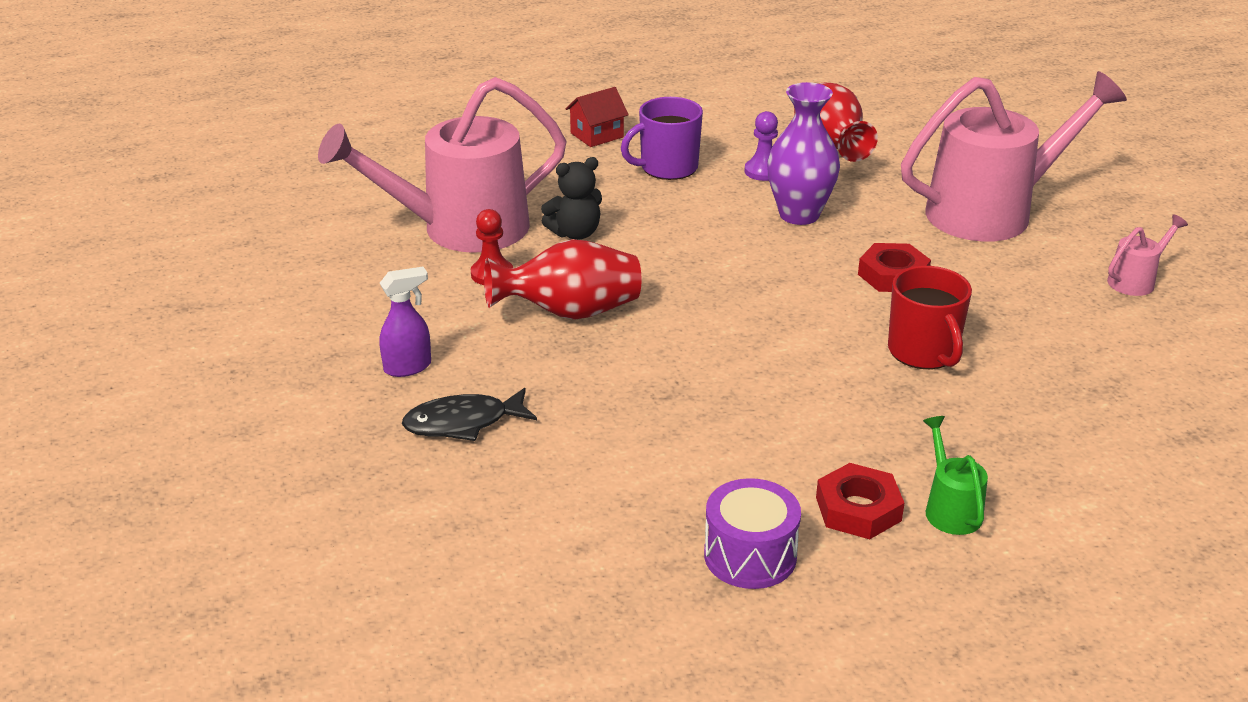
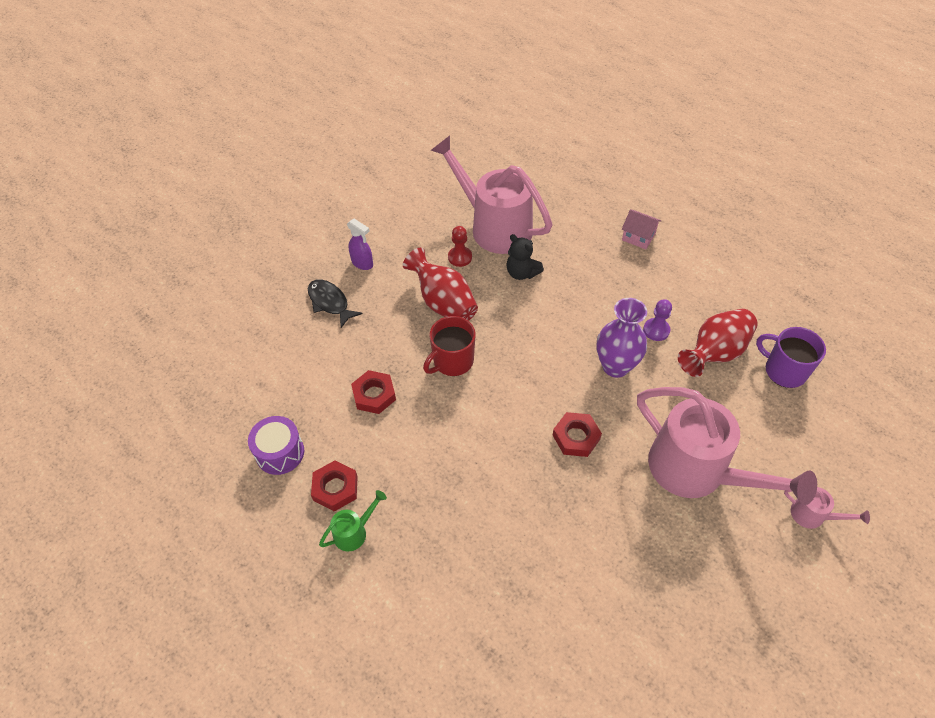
camera: 65 degrees right, 20 degrees up
(597, 135) = (638, 237): red house -> pink house
(667, 168) = (624, 283): purple mug -> purple mug (784, 371)
(700, 424) = (374, 395): none -> red nut
(923, 352) = (499, 478): red mug -> red mug (452, 361)
(1136, 280) = (663, 584): pink watering can -> pink watering can (813, 515)

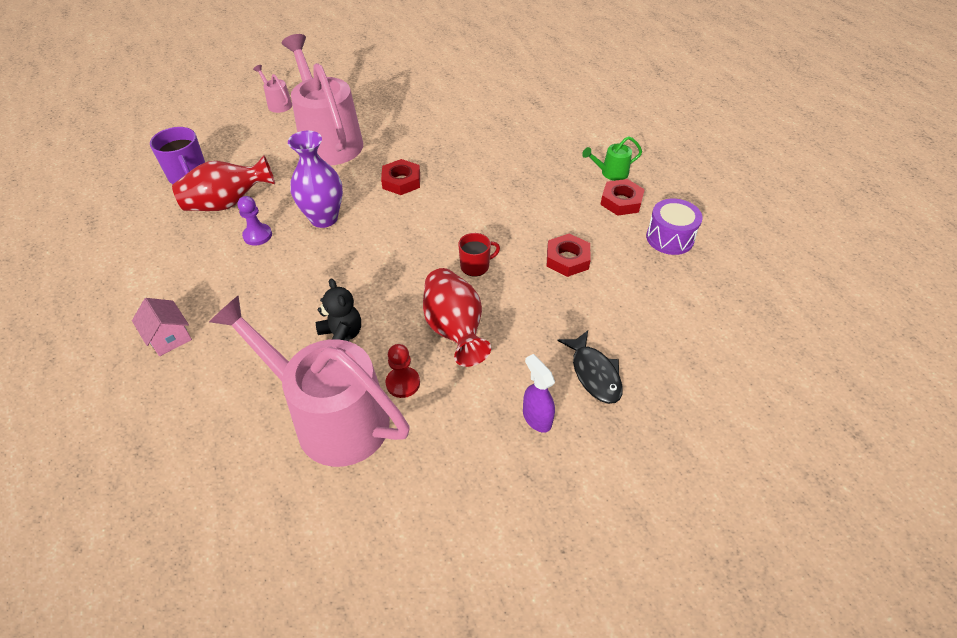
camera: 160 degrees left, 5 degrees down
(452, 361) = (475, 266): red mug -> red mug, size x0.65
(493, 226) = (330, 417): pink watering can -> pink watering can turned 150 degrees clockwise

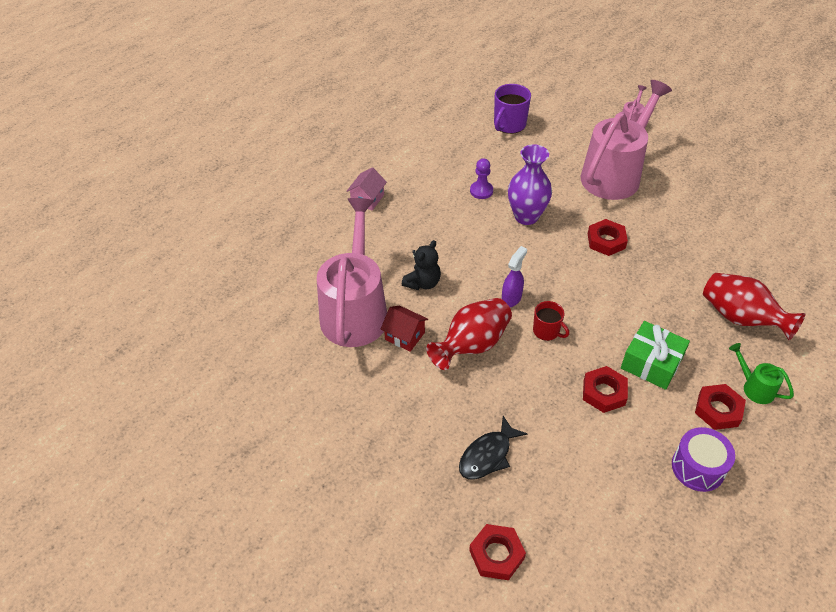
camera: 65 degrees right, 0 degrees up
(228, 203) = (499, 159): red vase -> red vase (740, 318)
(403, 383) = (405, 336): red pawn -> red house
(536, 418) = (422, 430): purple spray bottle -> purple spray bottle (511, 298)
(554, 216) = (651, 363): none -> green gift
(707, 414) = (496, 554): none -> red nut

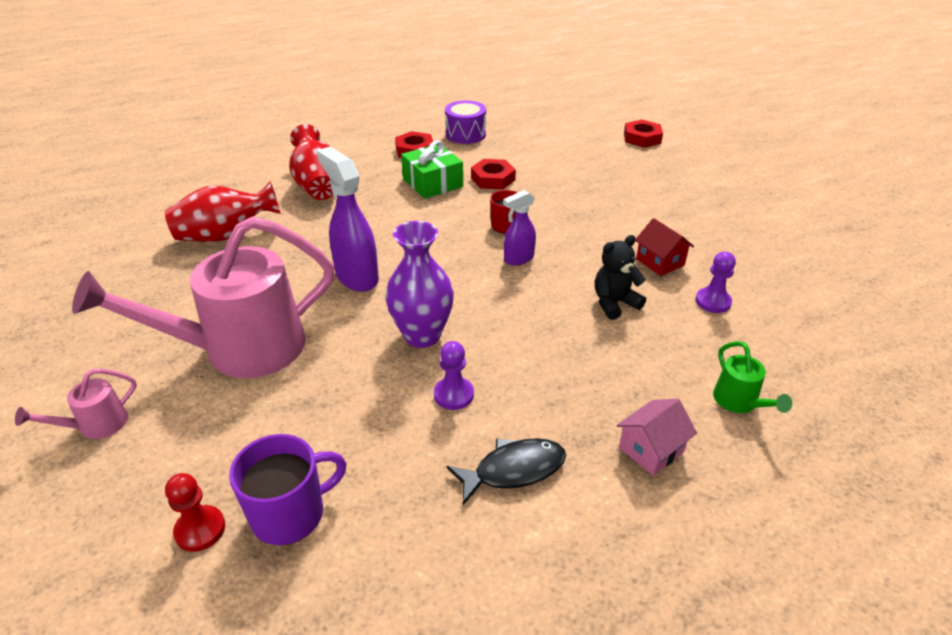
camera: 155 degrees left, 10 degrees down
(355, 309) = (713, 302): pink watering can -> purple pawn
(472, 345) = (589, 236): red vase -> red vase (225, 235)
(488, 455) = (620, 174): black fish -> black fish (514, 470)
(537, 110) = (200, 529): none -> red pawn
(606, 241) = (356, 277): red nut -> purple spray bottle
(754, 387) = (371, 152): green watering can -> green watering can (739, 403)

